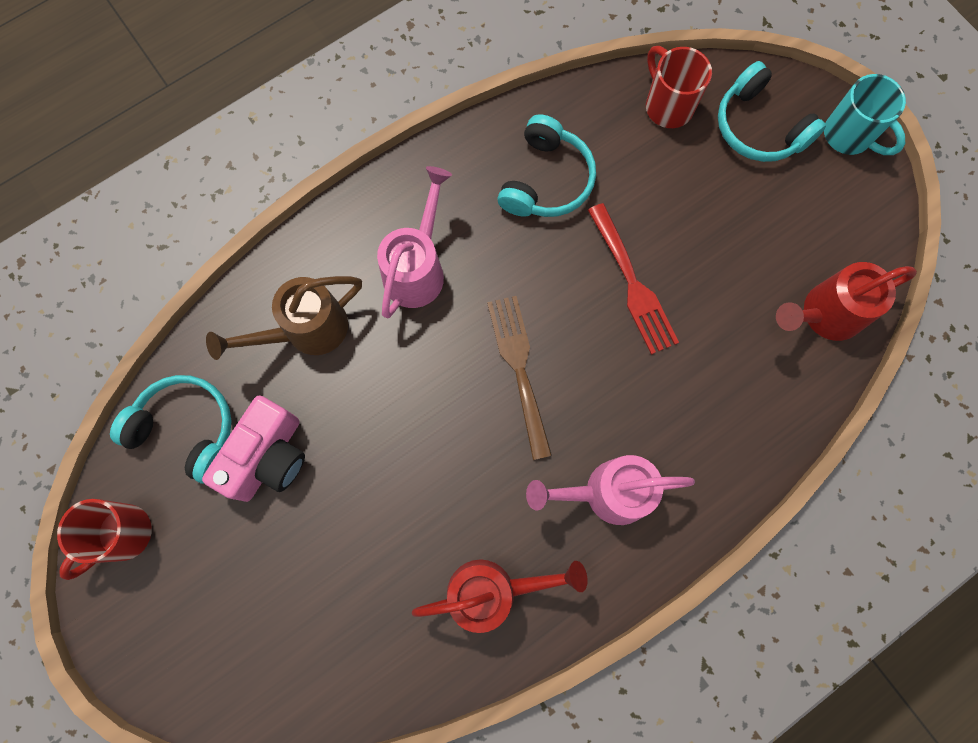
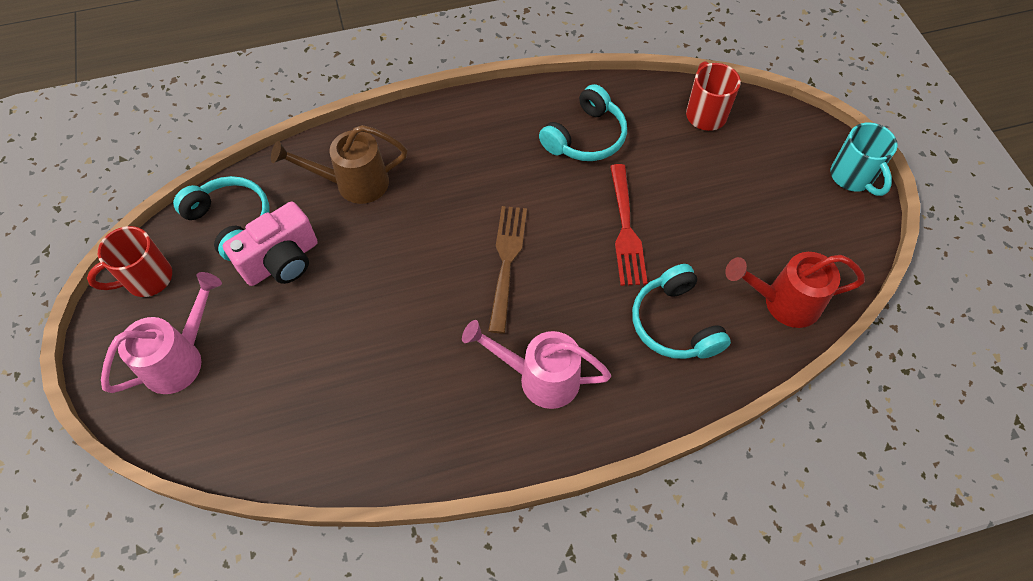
camera: 20 degrees right, 15 degrees down
(417, 269) = (457, 167): pink watering can -> pink watering can (180, 359)
(492, 591) = (410, 420): red watering can -> none
(758, 127) = (776, 150): turquoise headphones -> turquoise headphones (674, 323)

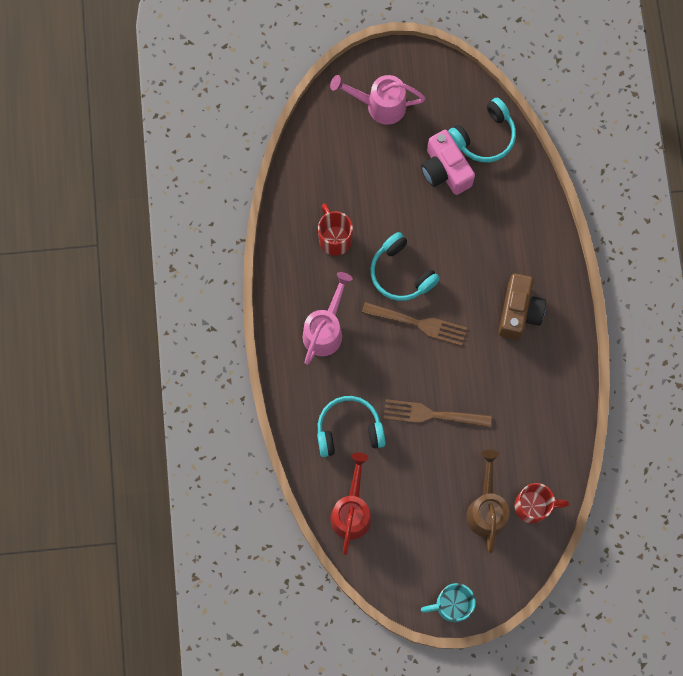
camera: 100 degrees right, 15 degrees up
(147, 279) = (445, 83): red mug -> red mug (334, 238)
(180, 359) = (380, 105): pink watering can -> pink watering can turned 135 degrees clockwise
(354, 183) = (505, 223): brown watering can -> brown watering can (486, 509)
(470, 156) = (519, 312): none -> brown camera
(586, 137) = (523, 404): turquoise headphones -> turquoise headphones (401, 273)
(626, 230) = (431, 414): red fork -> brown fork

